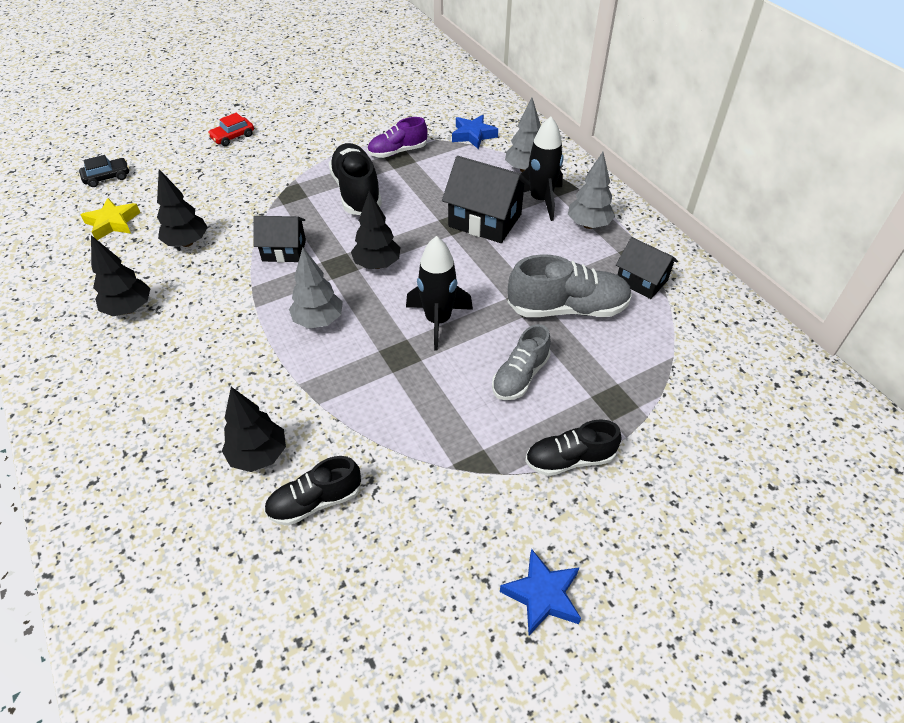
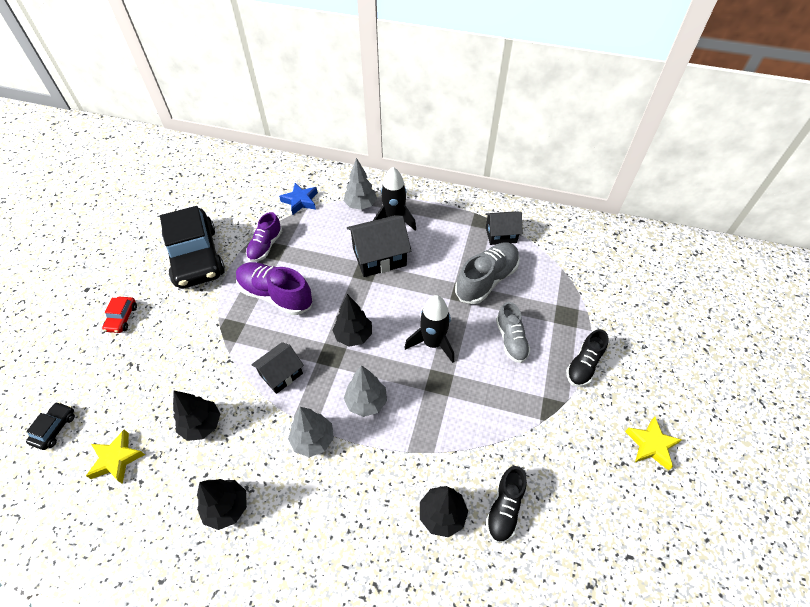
camera: 45 degrees left, 5 degrees up
(335, 127) = (196, 257): none -> black car
(356, 192) = (275, 295): black shoe -> purple shoe
(542, 595) = (651, 445): blue star -> yellow star
(588, 225) = (437, 219): grey tree -> grey tree (313, 440)

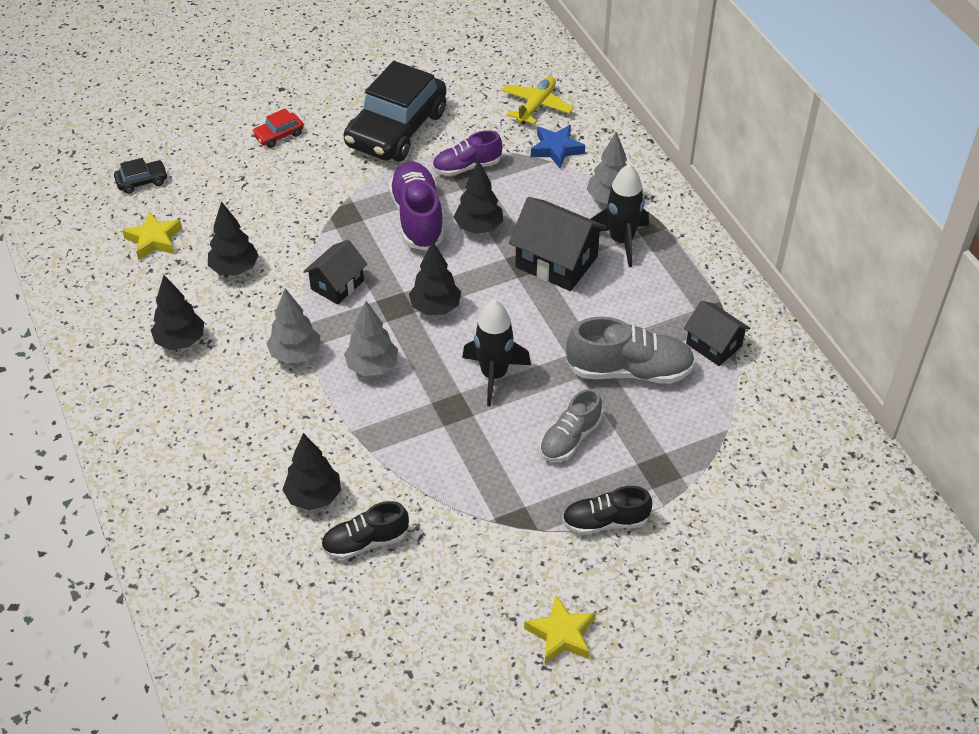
camera: 50 degrees right, 5 degrees down
(260, 187) = (536, 106): none -> yellow plane
(281, 374) = (337, 285): black house -> black house turned 60 degrees counterclockwise
(316, 272) = (479, 227): none -> black tree

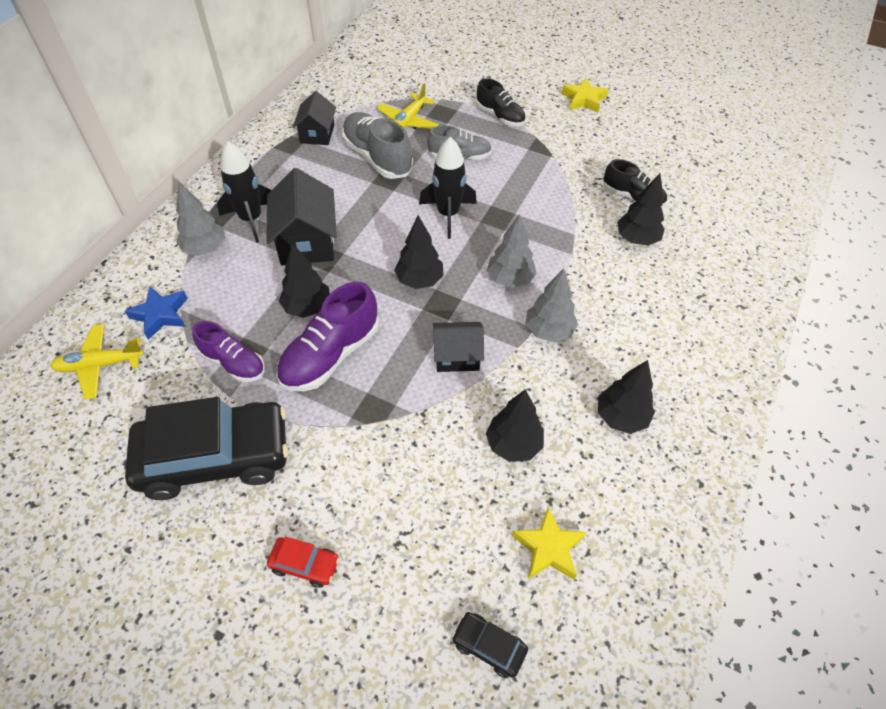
camera: 130 degrees left, 5 degrees up
(670, 431) = (408, 121): none -> yellow plane

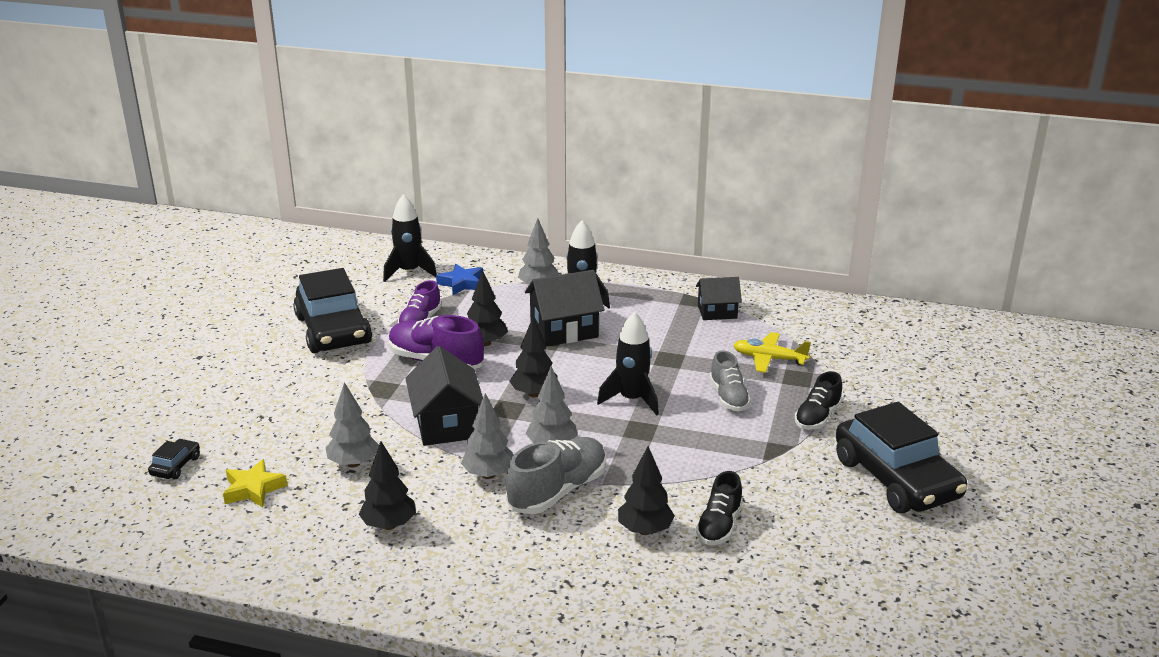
camera: 80 degrees right, 25 degrees down
(100, 365) = (409, 272): yellow plane -> black rocket
(305, 564) = (246, 380): red car -> none
(377, 158) = (698, 349): grey shoe -> grey shoe (558, 491)
(457, 356) = (447, 424): black house -> black house, size x1.58
(513, 444) = (353, 463): black tree -> grey tree
(583, 99) = (896, 478): yellow star -> black car

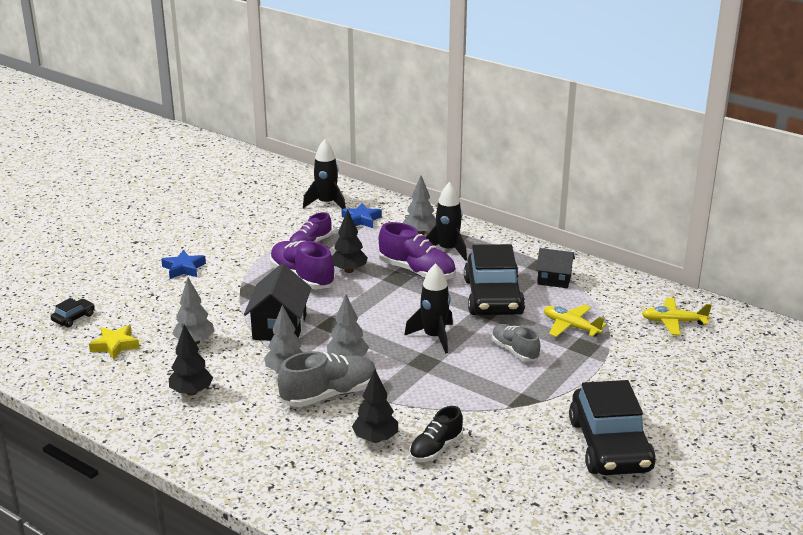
camera: 20 degrees right, 0 degrees up
(282, 378) = (183, 268): none -> blue star
(333, 330) = (242, 239): black car -> black car (493, 297)
(534, 394) = (360, 317): black tree -> none
(564, 330) = (417, 271): black house -> purple shoe
(728, 397) = (514, 351): grey shoe -> grey shoe turned 135 degrees clockwise
(817, 417) = (578, 382): black shoe -> none
(867, 333) = (673, 322): none -> yellow plane

